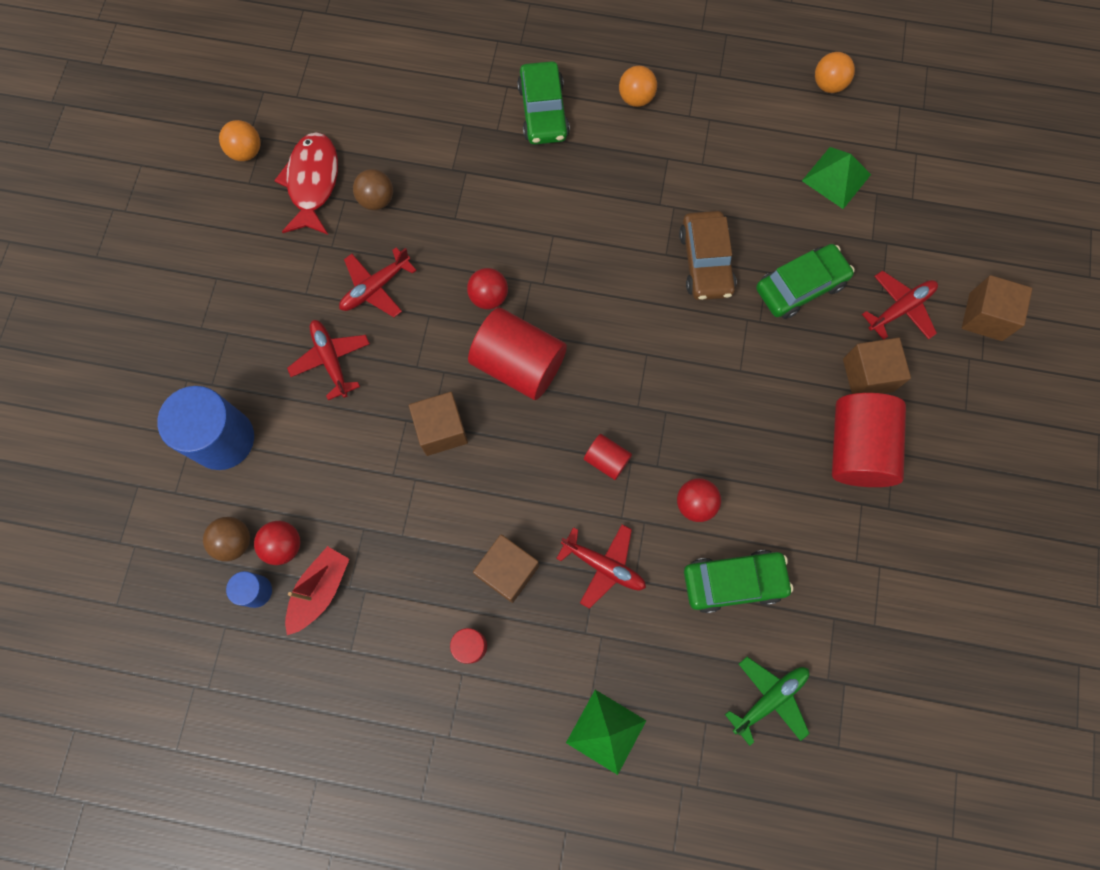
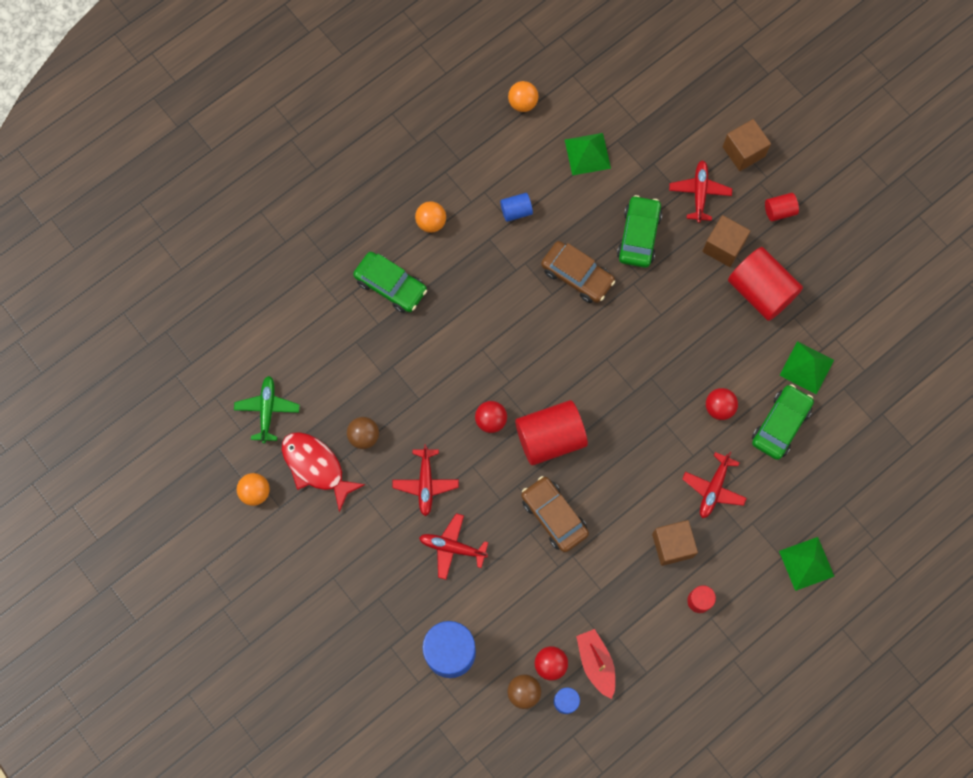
camera: 50 degrees left, 0 degrees up
(441, 430) = (554, 516): brown cube -> brown car
(604, 566) = (713, 489): red plane -> red plane turned 135 degrees clockwise
(606, 460) = (652, 435): red cylinder -> red cylinder (779, 211)
(717, 160) = (516, 211): none -> blue cylinder
(770, 698) = (858, 460): green plane -> green plane (267, 410)
(820, 560) = (806, 367): none -> green pyramid

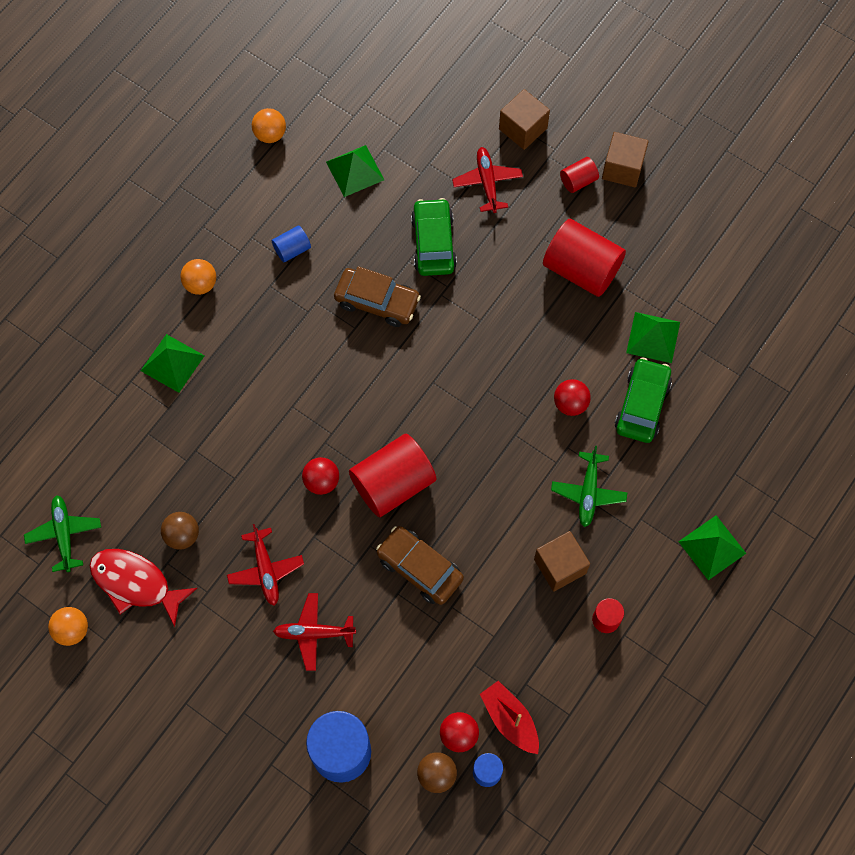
camera: 15 degrees left, 5 degrees down
(391, 286) = (172, 363): green car -> green pyramid
(713, 489) = (588, 492): red plane -> green plane
(723, 247) = (528, 232): brown cube -> brown cube (622, 168)

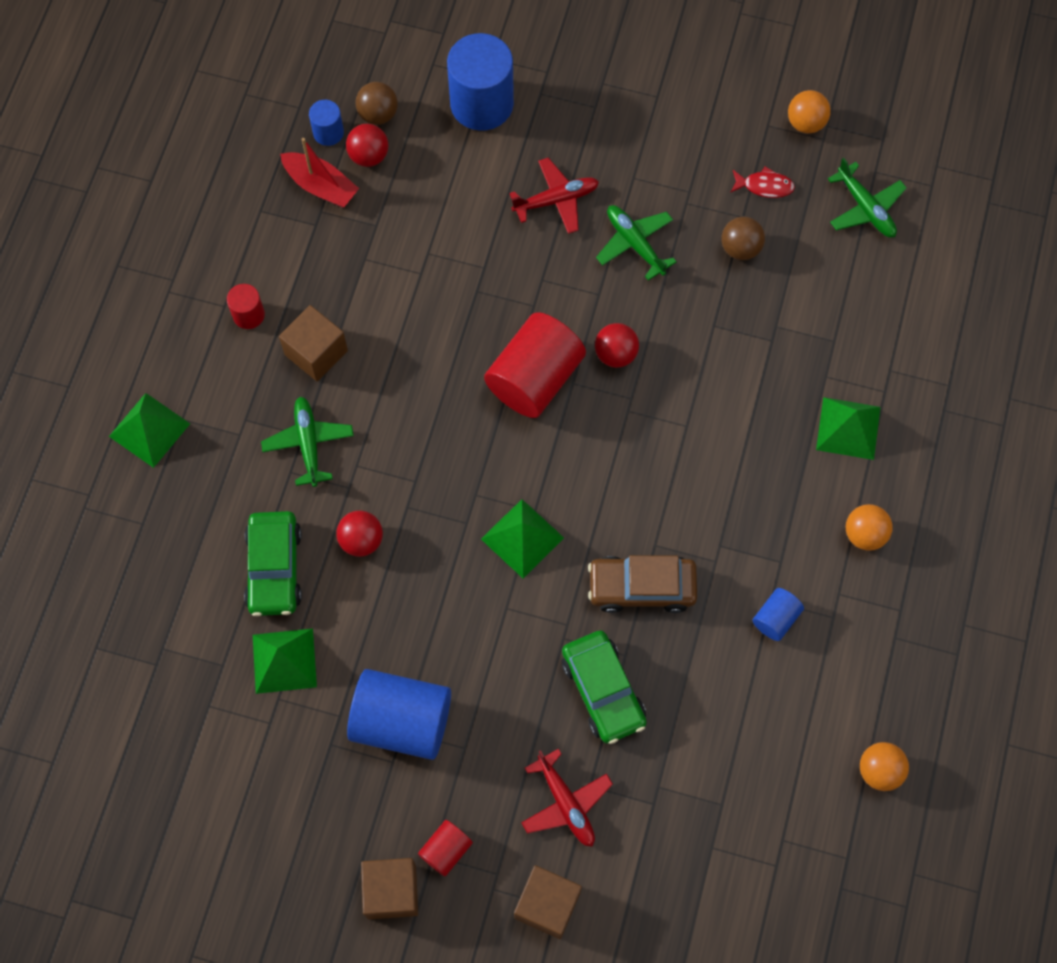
camera: 160 degrees right, 0 degrees up
(136, 583) = (764, 186): red fish -> red fish, size x0.52
(266, 570) = (635, 243): red plane -> green plane
(355, 170) = (745, 758): green pyramid -> green pyramid (522, 538)
(419, 568) = (470, 300): brown car -> none
(581, 269) = (402, 721): red cylinder -> blue cylinder

